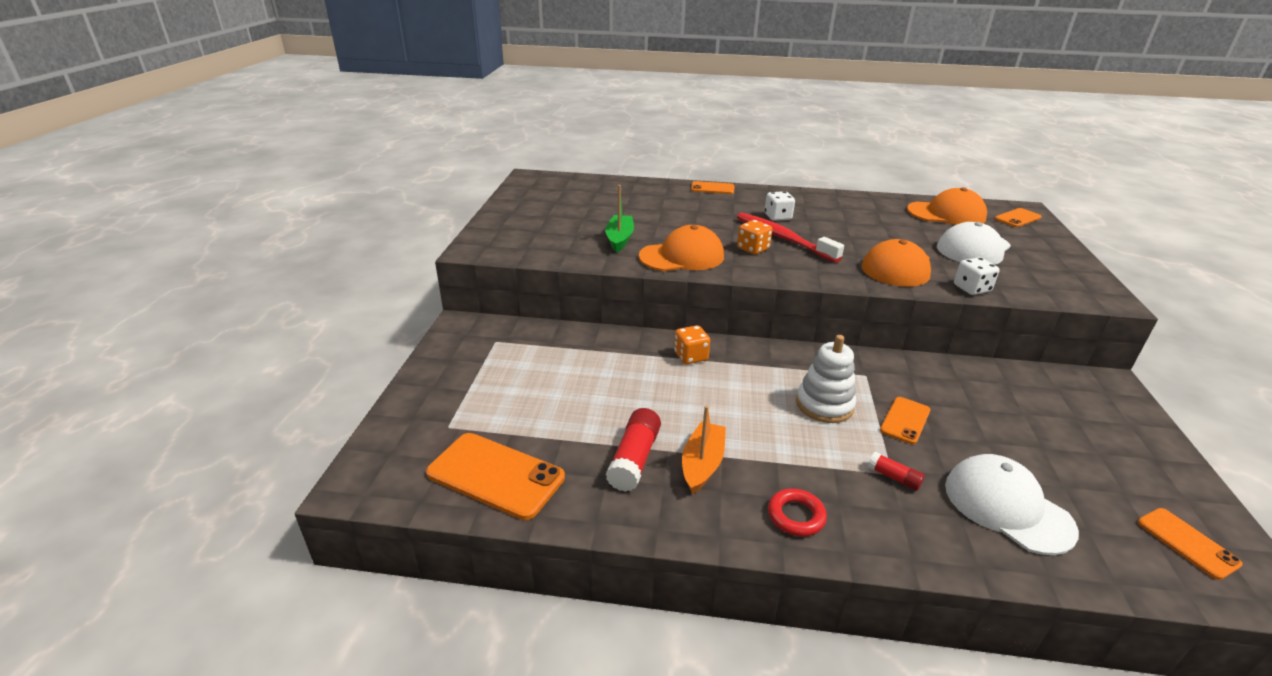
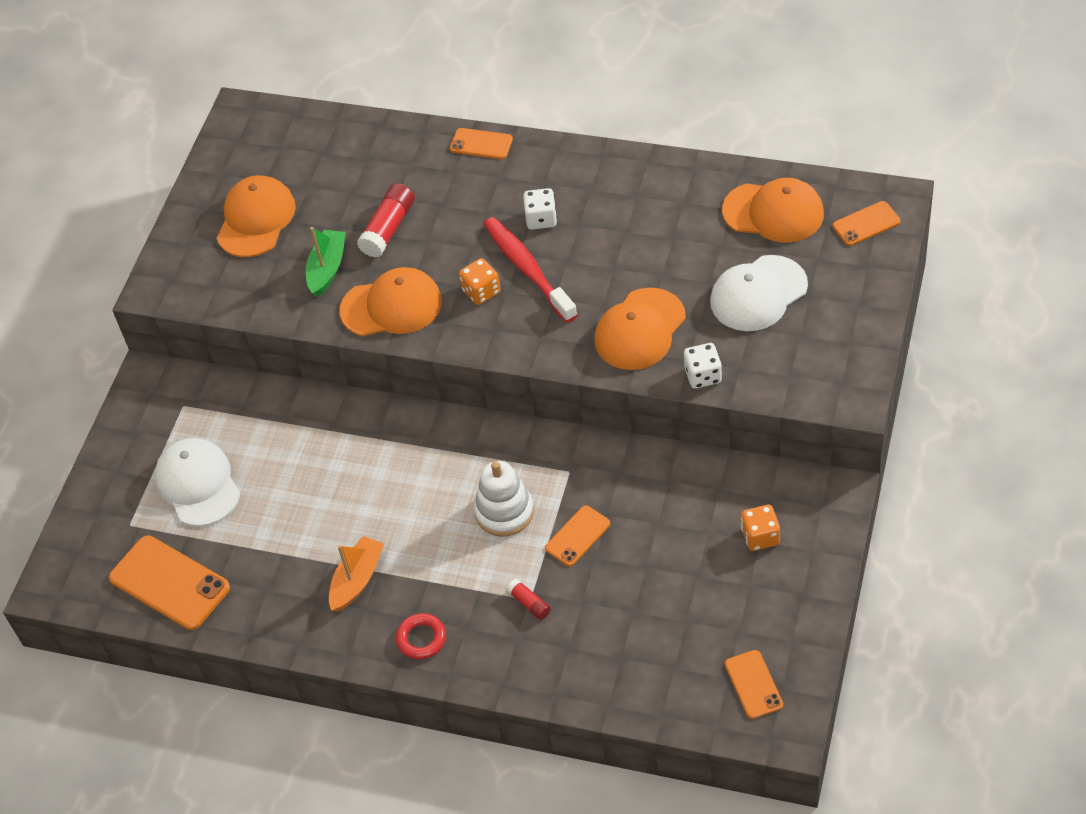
camera: 15 degrees right, 20 degrees up
(553, 218) = (256, 219): none -> orange cap
(634, 459) = (296, 571): red glue stick -> red glue stick (388, 229)
(691, 356) = (388, 436): orange dice -> orange dice (760, 537)
(1007, 507) = (616, 640): white cap -> white cap (198, 484)

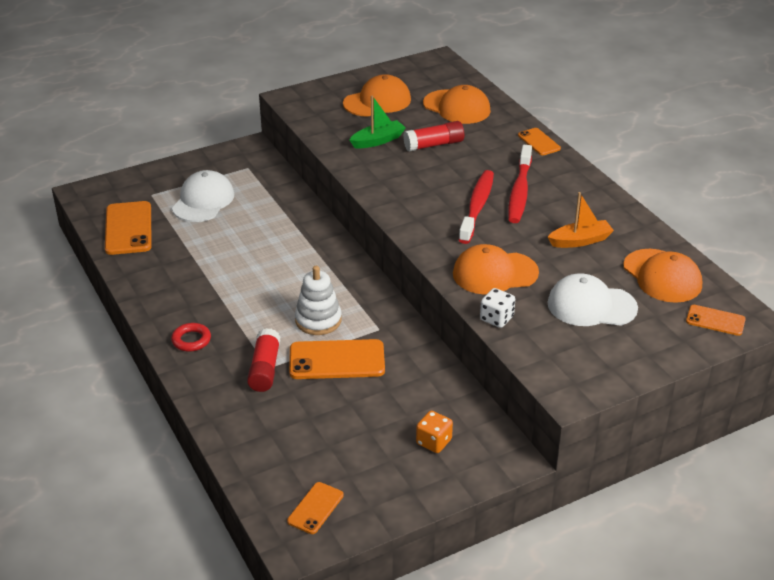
camera: 40 degrees right, 15 degrees down
(357, 580) = (205, 292): orange boat -> orange boat (580, 241)
(392, 306) = (383, 175): orange cap -> orange cap (457, 107)
(481, 291) = (437, 199): orange dice -> none
(529, 603) = (265, 369): red glue stick -> red glue stick, size x1.81
(541, 219) = (519, 191): white dice -> red toothbrush
(577, 536) = (337, 360): orange phone -> orange phone, size x1.77

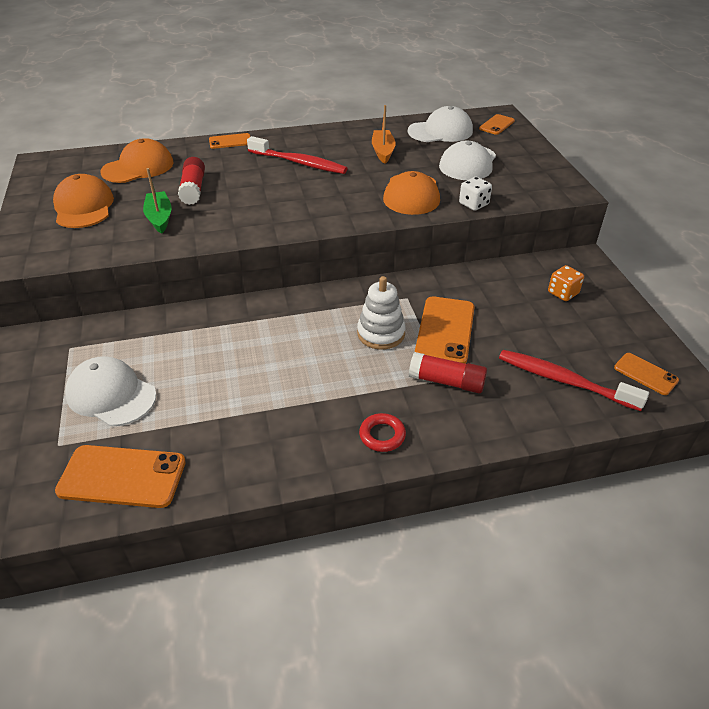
camera: 75 degrees left, 5 degrees up
(477, 207) = (310, 185): red toothbrush -> red toothbrush (564, 380)
(662, 276) = (440, 131): orange cap -> white cap

